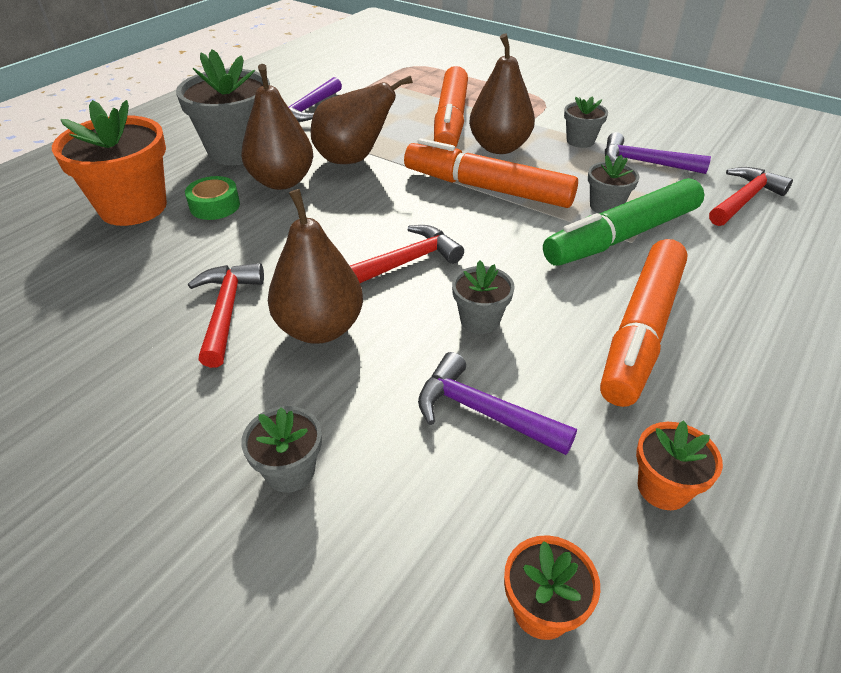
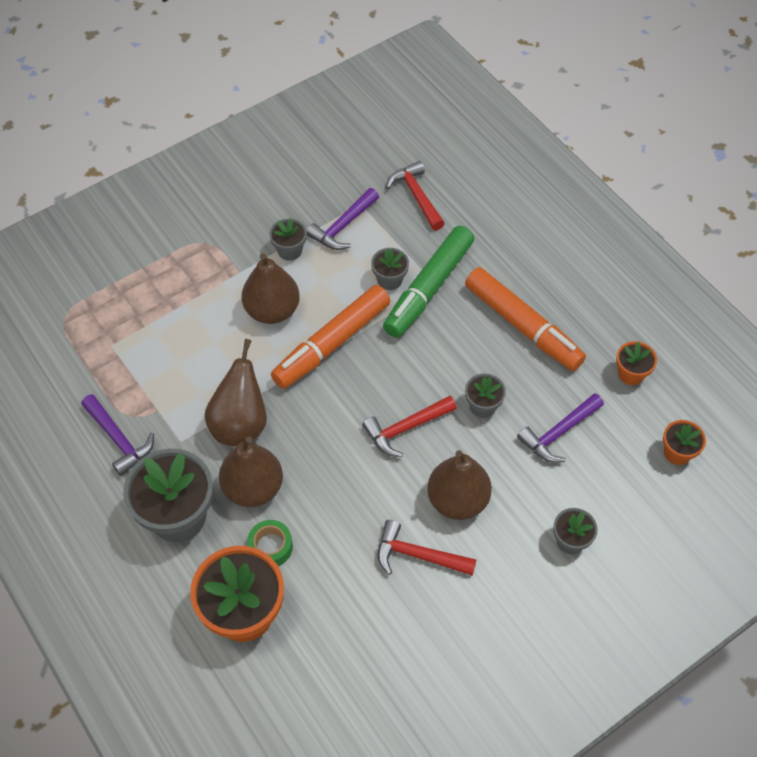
camera: 70 degrees left, 15 degrees up
(406, 262) = (405, 428): red hammer -> red hammer turned 105 degrees counterclockwise
(450, 120) = (206, 328): orange marker -> none
(621, 236) = (428, 288): green marker -> green marker turned 45 degrees clockwise

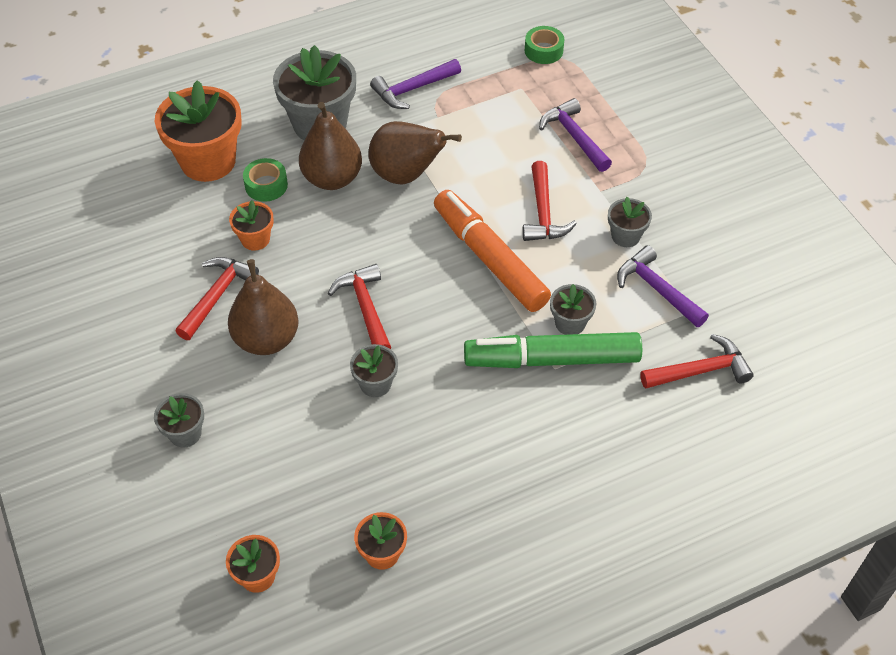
camera: 100 degrees right, 5 degrees down
(54, 333) = (543, 50): none -> green tape
(272, 310) = (543, 213): brown pear -> red hammer
(343, 539) = (255, 239): none -> orange flower pot
(428, 288) = (551, 359): green marker -> green marker turned 45 degrees counterclockwise
(522, 326) = (478, 447): orange marker -> none
(558, 433) = (320, 452): purple hammer -> purple hammer (574, 136)

